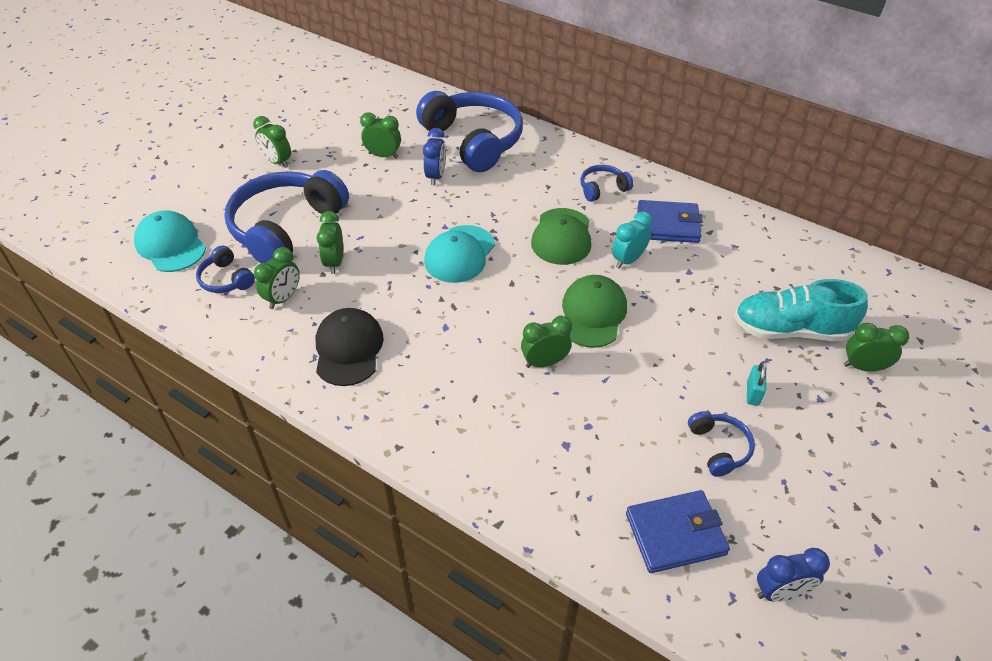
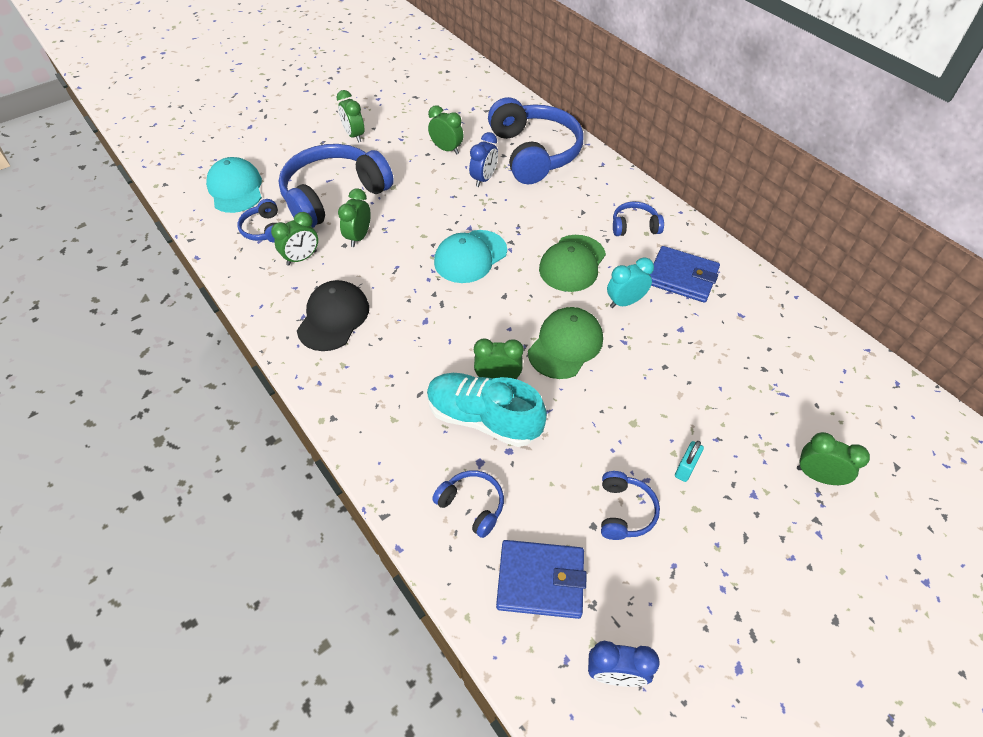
camera: 20 degrees right, 5 degrees up
(578, 486) = (472, 505): none -> blue headphones
(790, 330) = (757, 415): turquoise shoe -> turquoise shoe (483, 419)

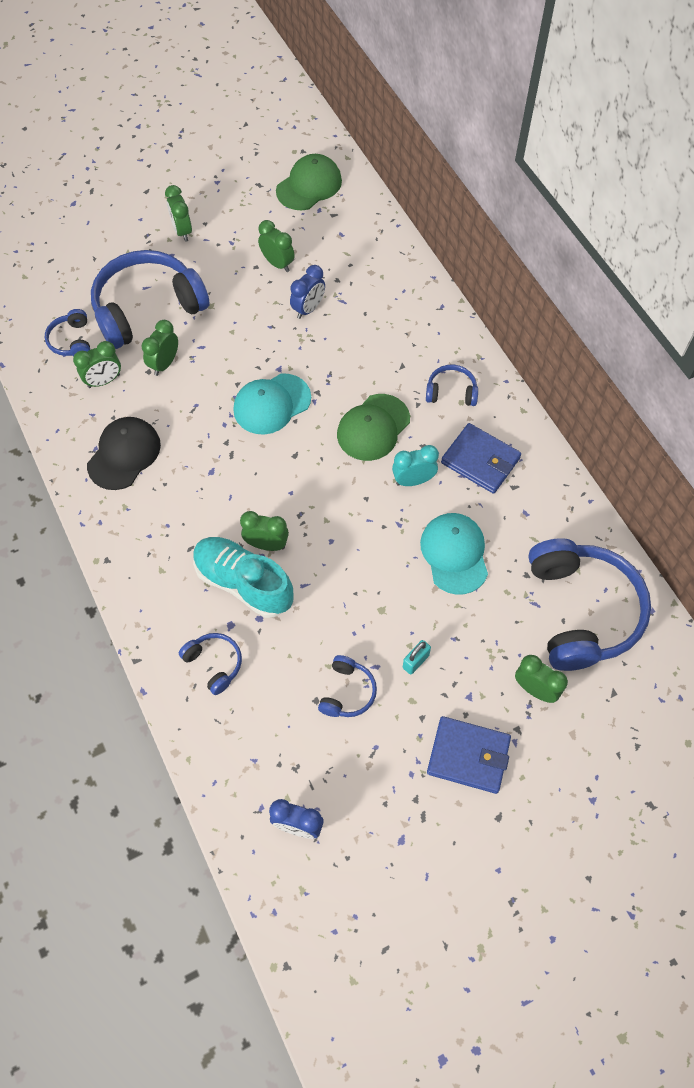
camera: 10 degrees right, 10 degrees up
(235, 189) = (49, 285): turquoise cap -> turquoise cap (454, 554)
(534, 153) = (371, 281): blue headphones -> blue headphones (582, 611)
(540, 580) = (257, 740): blue wallet -> blue wallet (468, 756)
(565, 345) = (340, 519): green cap -> green cap (309, 185)

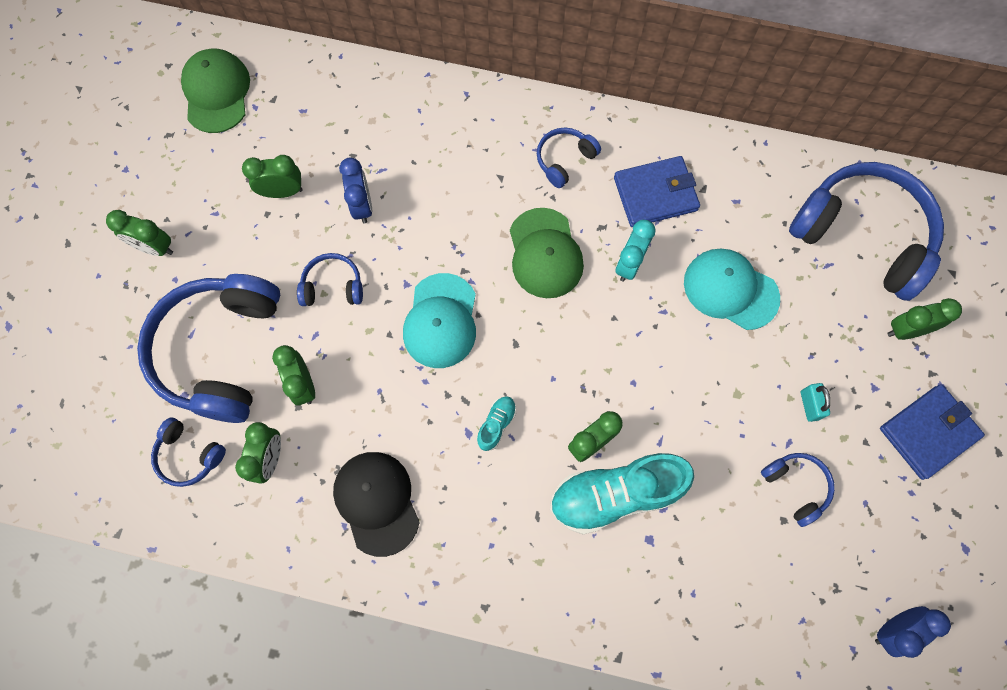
camera: 50 degrees left, 10 degrees up
(214, 664) = (679, 585): blue headphones -> blue headphones (333, 286)
(231, 483) = (496, 424): none -> turquoise shoe

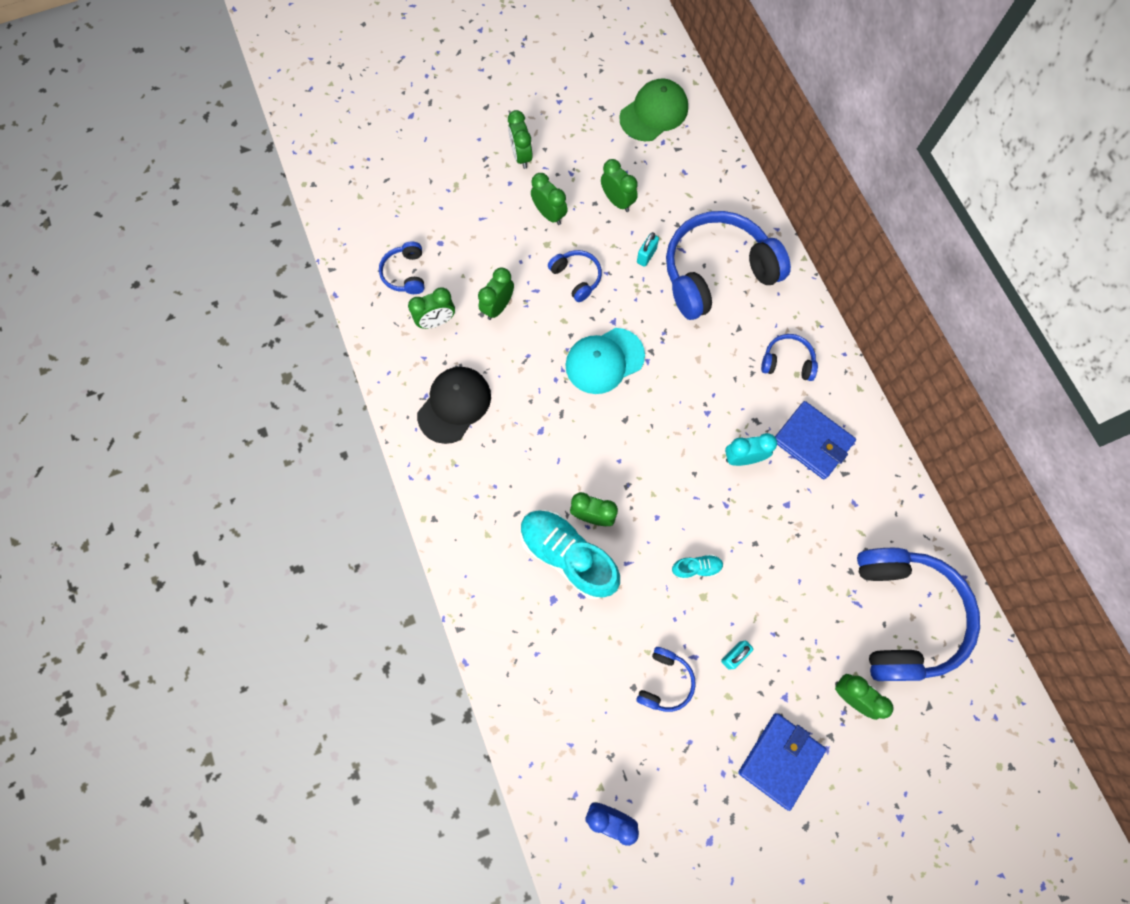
camera: 55 degrees right, 0 degrees up
(219, 351) = (483, 242): blue headphones -> blue headphones (716, 272)
(242, 265) = (549, 214): none -> green clock
(362, 206) = (646, 256): blue clock -> turquoise padlock
(496, 424) = (559, 445): turquoise shoe -> turquoise shoe (696, 568)
(545, 253) = (706, 395): green cap -> none
(730, 290) = (780, 542): turquoise cap -> none
(928, 432) = (780, 760): blue wallet -> blue wallet turned 75 degrees counterclockwise

